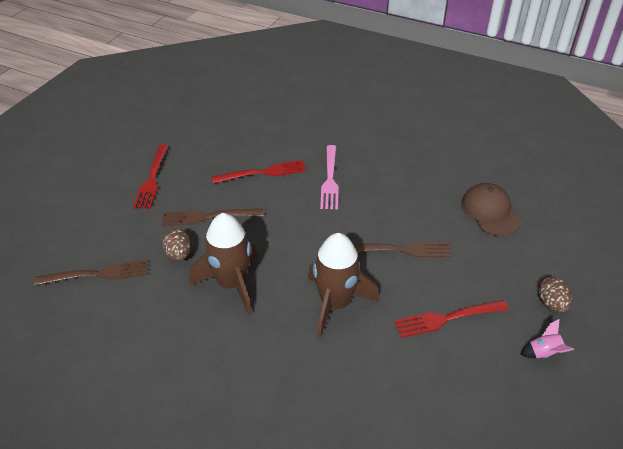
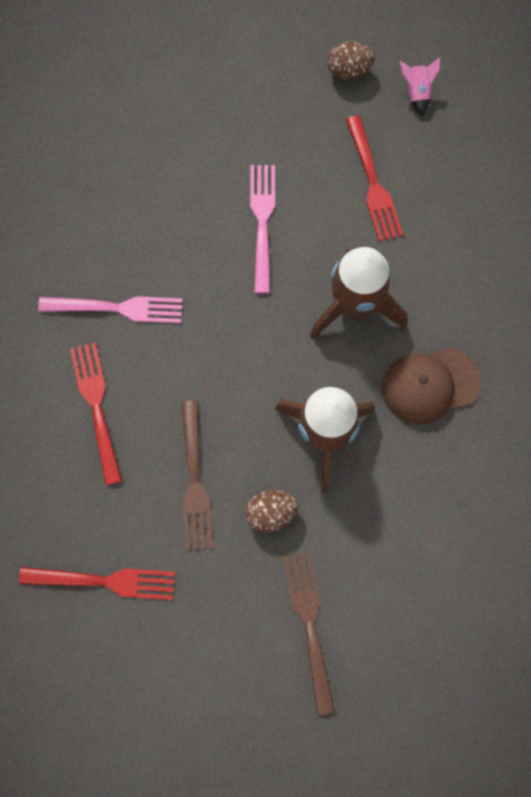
camera: 90 degrees left, 30 degrees up
(401, 250) = (262, 222): brown fork -> pink fork
(490, 212) = (192, 107): brown cap -> brown cap (430, 385)

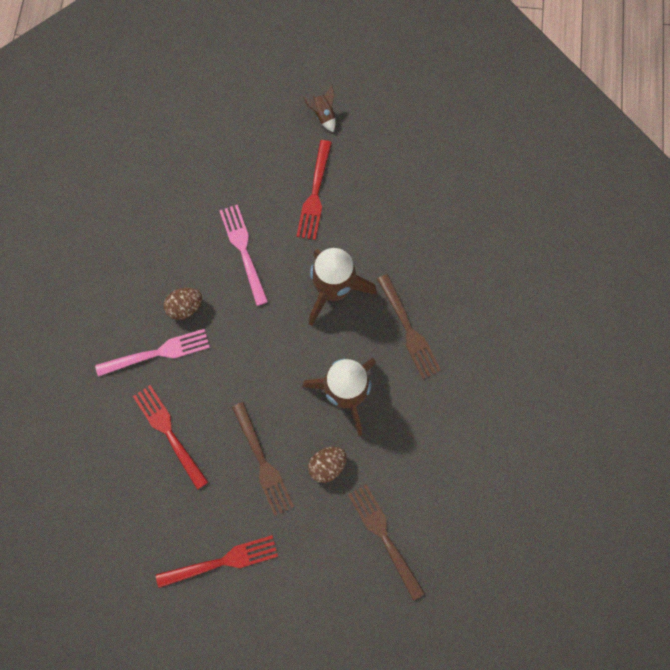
camera: 20 degrees left, 0 degrees up
(348, 71) = (267, 115): brown egg -> brown egg (185, 307)
(373, 183) = (315, 194): red fork -> red fork turned 45 degrees clockwise
(417, 93) = (323, 115): pink rocket -> brown rocket
(430, 385) = (409, 330): brown cap -> brown fork

